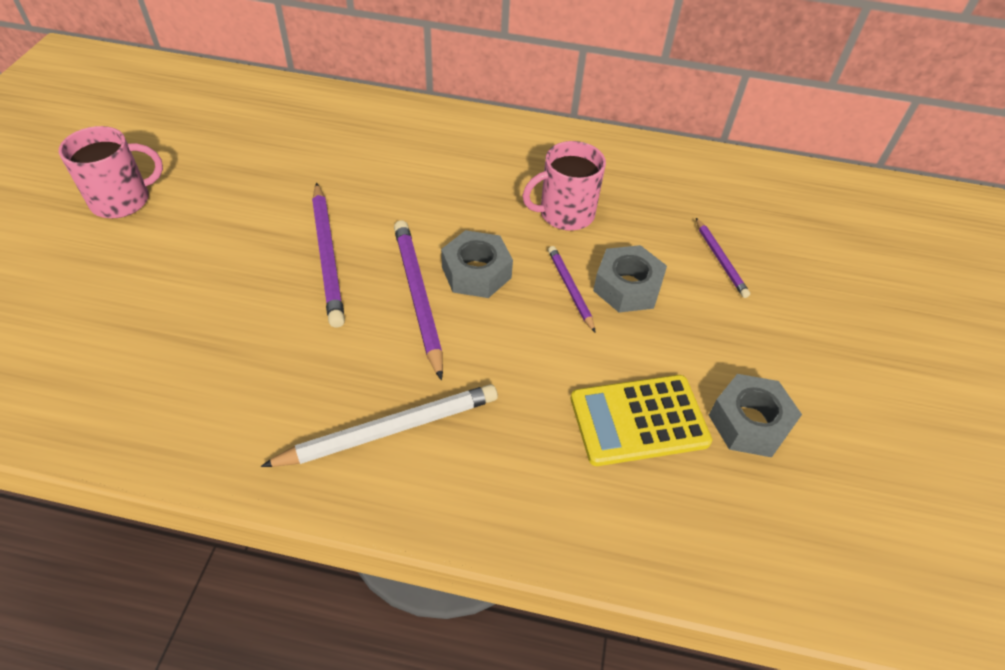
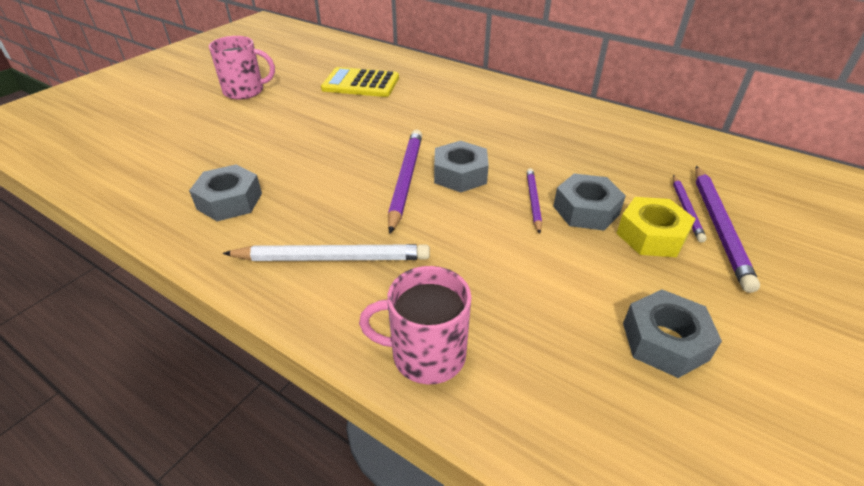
camera: 25 degrees right, 10 degrees down
(216, 387) = (230, 201): none -> grey nut
(328, 256) = (355, 144): purple pencil -> purple pencil (719, 227)
(565, 213) = (554, 152): pink mug -> pink mug (426, 354)
(639, 420) = (550, 309): yellow calculator -> yellow calculator (361, 84)
(699, 302) = (651, 235): none -> yellow nut

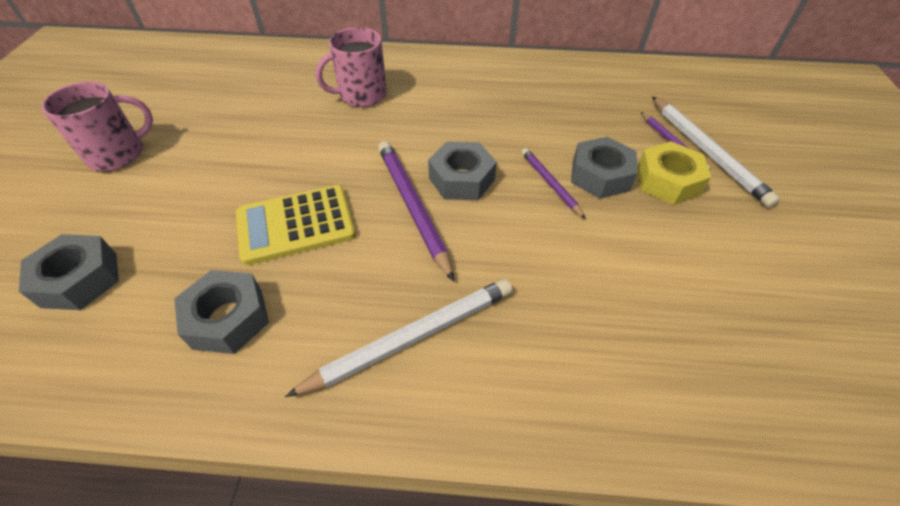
camera: 30 degrees left, 10 degrees up
(361, 84) = (264, 99): yellow calculator -> yellow calculator (296, 225)
(426, 354) = (590, 402): pink mug -> pink mug (361, 95)
(665, 341) = (752, 283): grey nut -> grey nut (80, 279)
(719, 227) = (707, 152): purple pencil -> white pencil

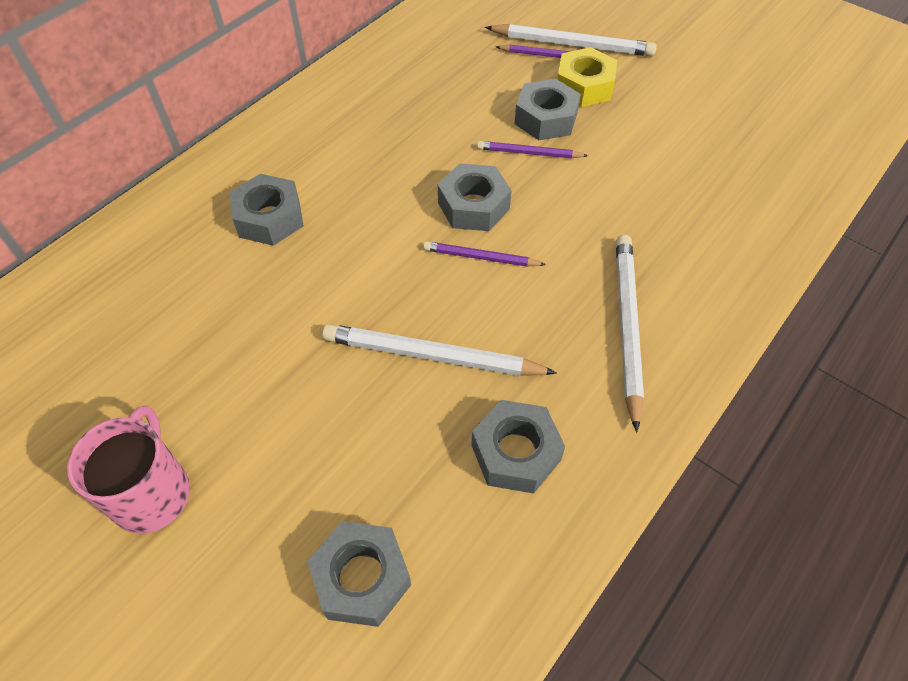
camera: 55 degrees left, 5 degrees up
(296, 225) = (432, 356): yellow calculator -> white pencil
(361, 95) = (269, 218): pink mug -> grey nut
(412, 207) = (480, 257): purple pencil -> purple pencil, size x0.57

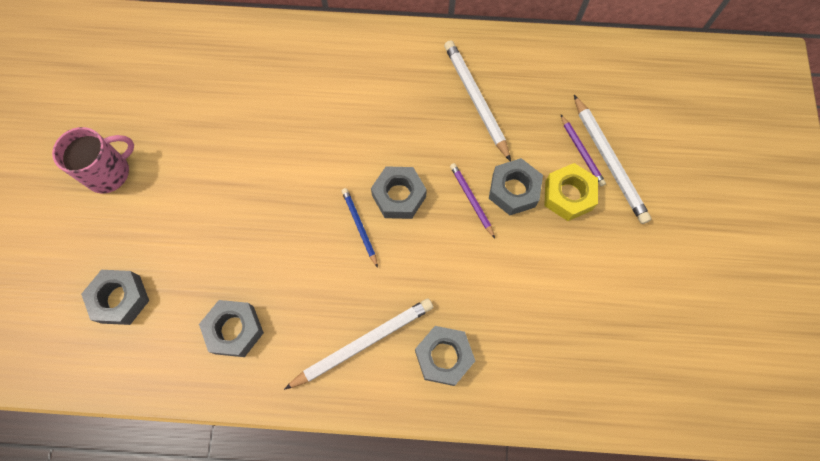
camera: 55 degrees right, 15 degrees up
(269, 218) = (308, 93): grey nut -> grey nut (444, 357)
(432, 356) = (270, 246): white pencil -> white pencil (475, 100)
(480, 257) = (359, 226): purple pencil -> blue pencil

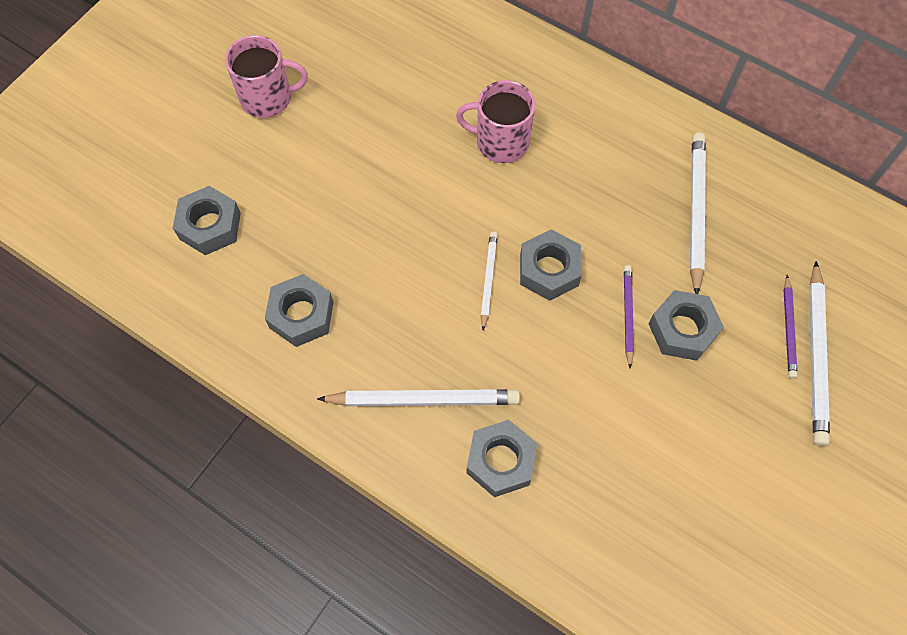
camera: 30 degrees right, 5 degrees down
(310, 117) = (501, 142): none -> pink mug
(359, 226) = (488, 279): blue pencil -> white pencil
(568, 195) = (743, 368): yellow nut -> none

